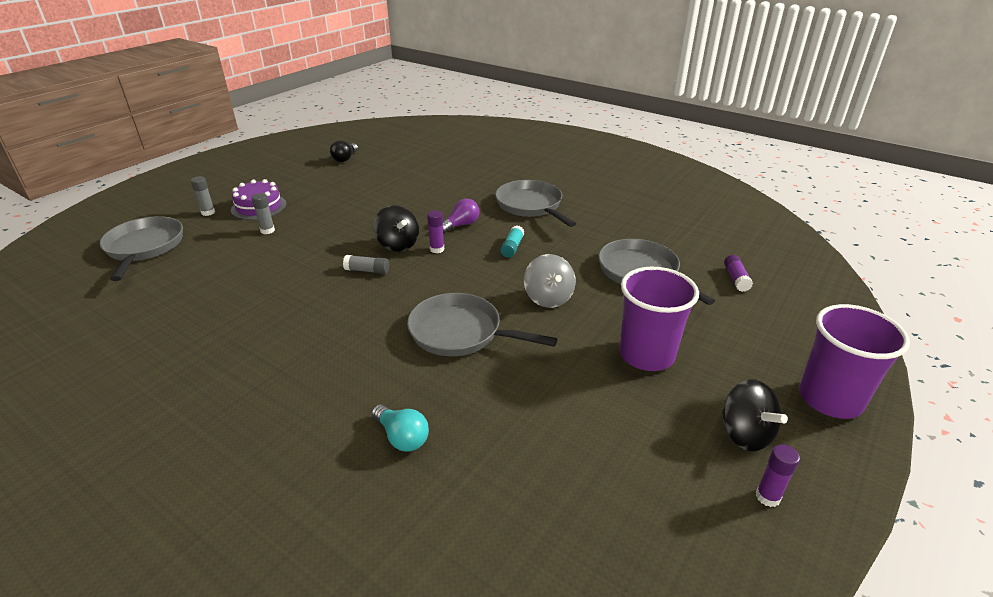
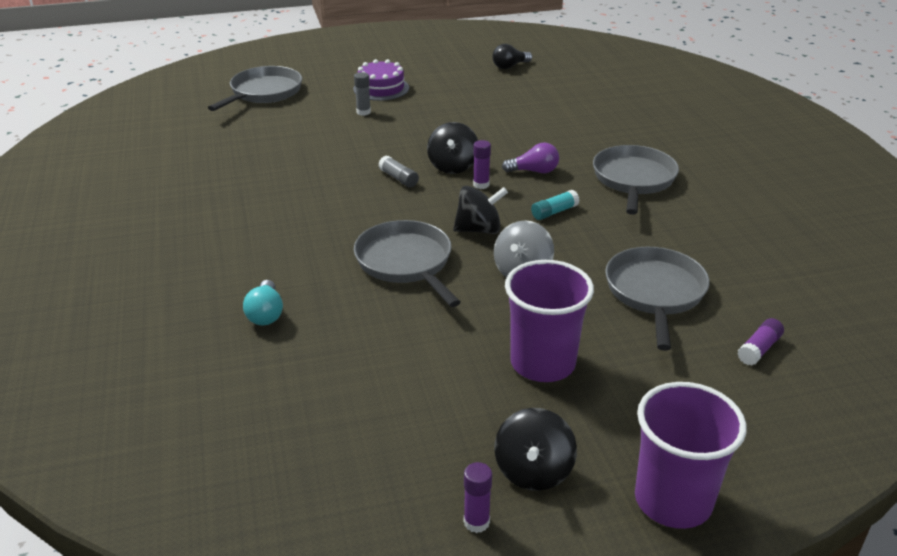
camera: 40 degrees right, 0 degrees up
(208, 212) = (338, 79): grey glue stick -> none
(479, 282) = (479, 229): none -> black spinning top

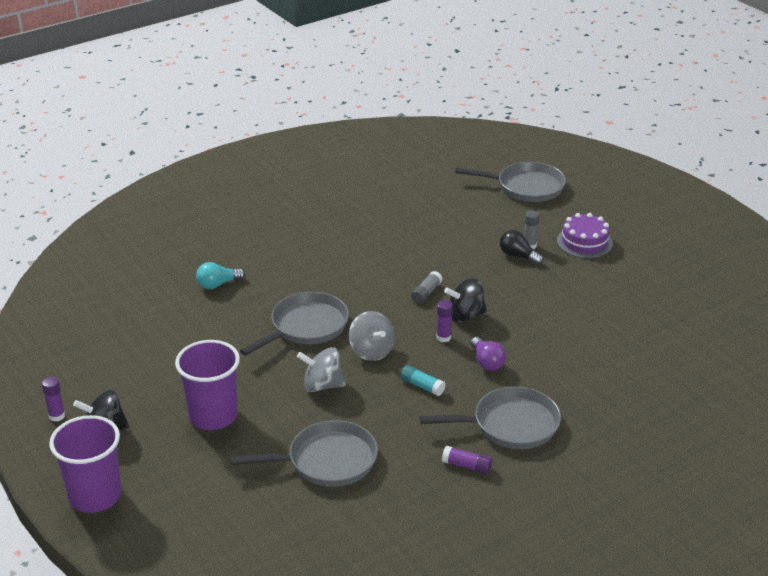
camera: 70 degrees right, 0 degrees up
(479, 229) = (371, 351): black spinning top -> grey spinning top
(509, 66) = (702, 305): black light bulb -> black light bulb (518, 256)
(759, 349) = (274, 527): purple glue stick -> purple glue stick (467, 466)

